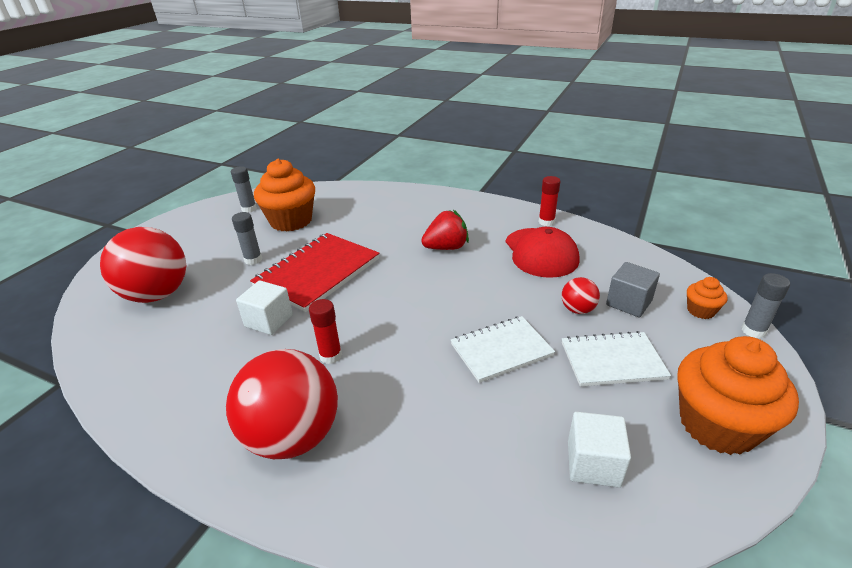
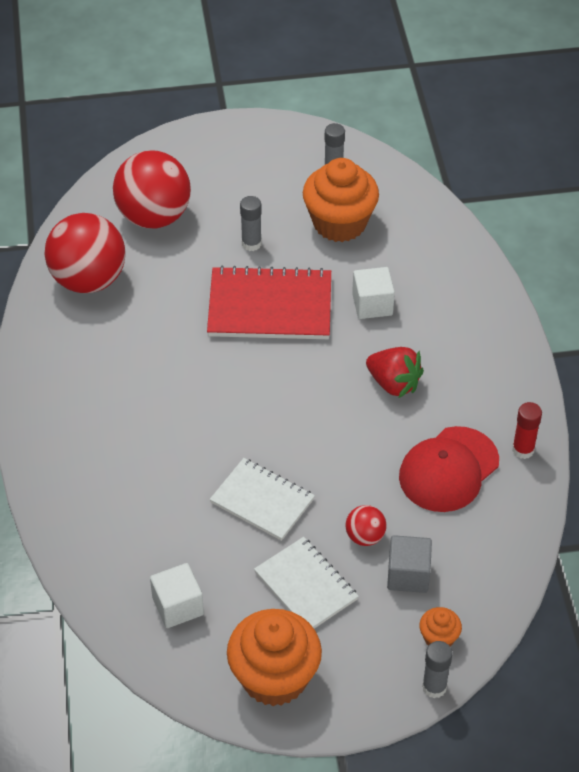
camera: 55 degrees right, 15 degrees up
(269, 321) = (180, 318): white cube -> white cube (372, 304)
(293, 436) = (81, 418): red ball -> red ball (89, 280)
(330, 356) = (171, 388): red glue stick -> none

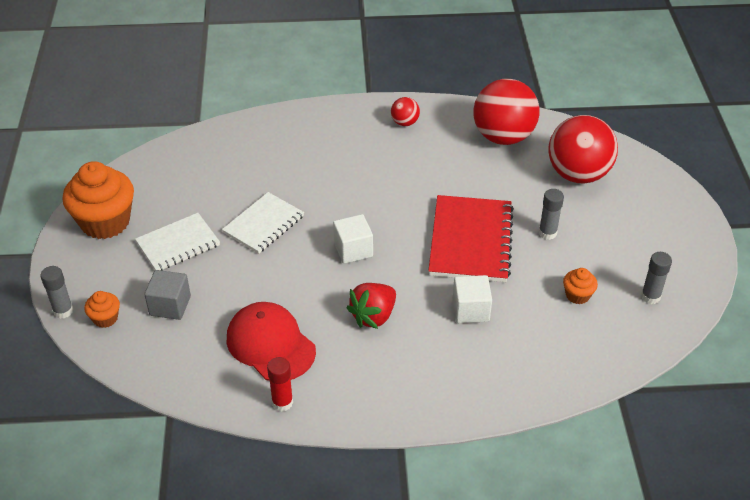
camera: 95 degrees right, 5 degrees down
(178, 606) = (181, 176): white cube -> white cube (353, 250)
(339, 223) = (577, 295): orange cupcake -> orange cupcake, size x0.46
(365, 536) = (214, 282): red ball -> red ball (405, 123)

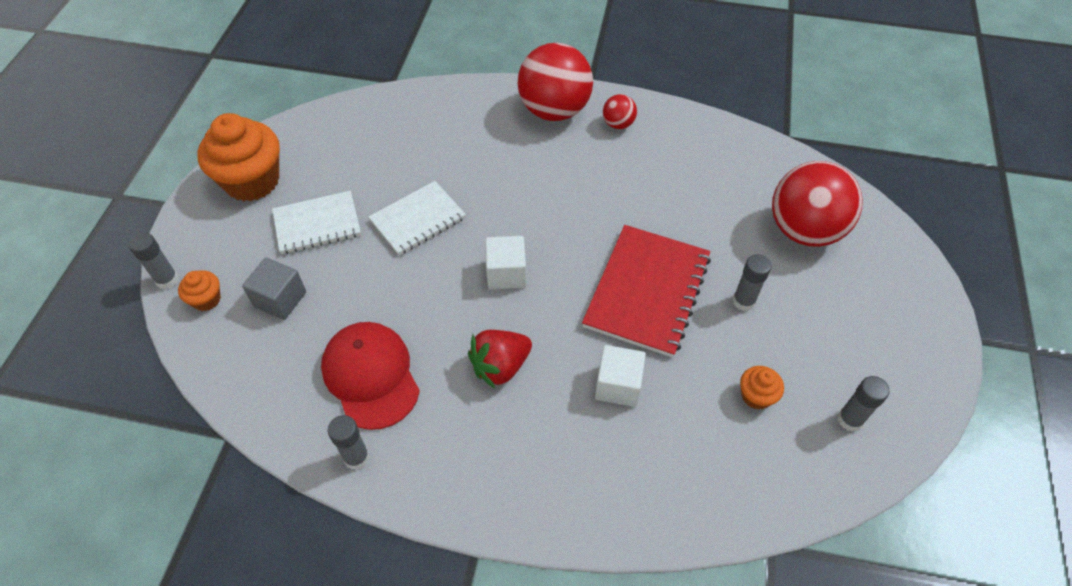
camera: 15 degrees right, 10 degrees up
(282, 402) = (356, 457): red glue stick -> grey glue stick
(503, 137) = (727, 163): red ball -> red ball (554, 110)

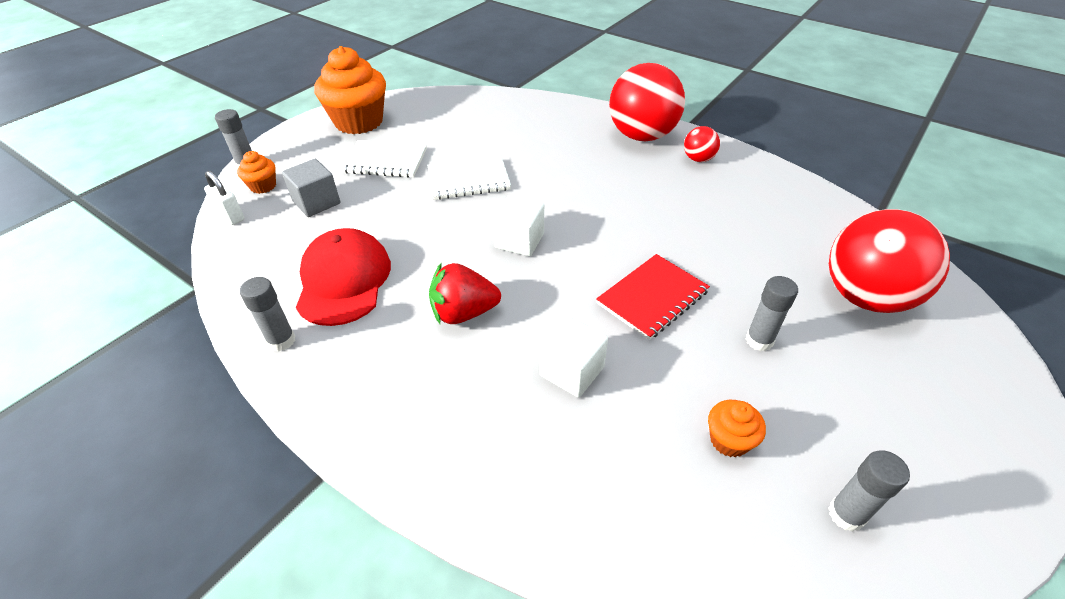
camera: 25 degrees right, 10 degrees down
(199, 348) = (230, 216): none -> white padlock
(647, 291) = (652, 297): red notebook -> red notebook, size x0.65

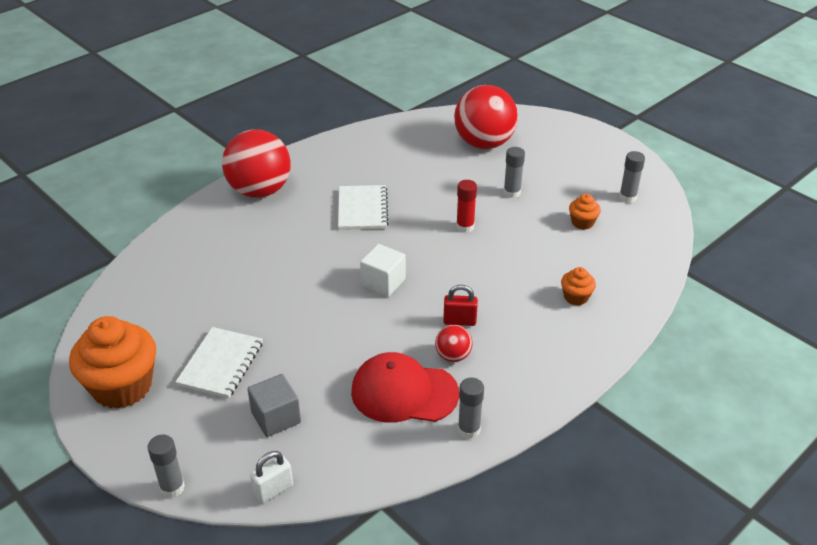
camera: 80 degrees left, 5 degrees down
(263, 186) = (225, 467): orange cupcake -> orange cupcake (576, 297)
(463, 313) = (459, 321): red strawberry -> red padlock
(468, 180) = (282, 305): white notebook -> white notebook (362, 209)
(572, 371) = (524, 274): white cube -> none
(652, 297) = (465, 227): red notebook -> red glue stick
(698, 159) = (310, 169): red ball -> red ball (453, 356)

